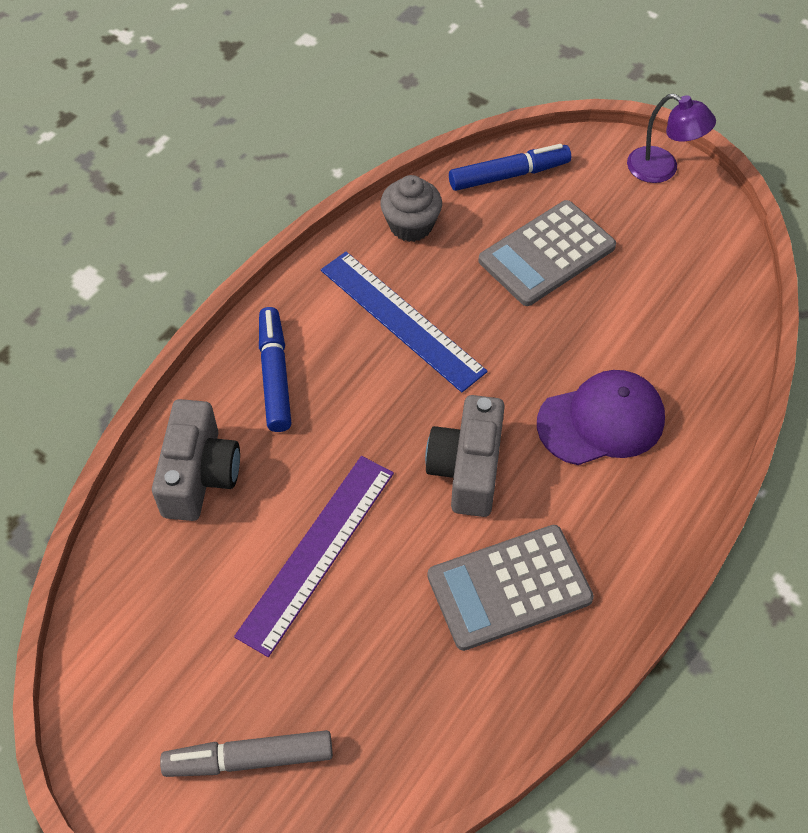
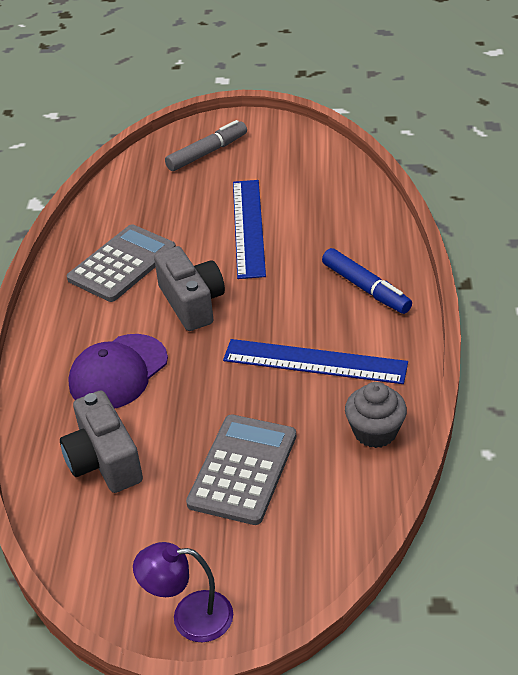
camera: 150 degrees right, 15 degrees down
(199, 475) = (353, 225): grey camera -> grey camera (104, 461)
(316, 552) = (248, 227): purple ruler -> blue ruler
(509, 175) = (333, 524): blue marker -> none

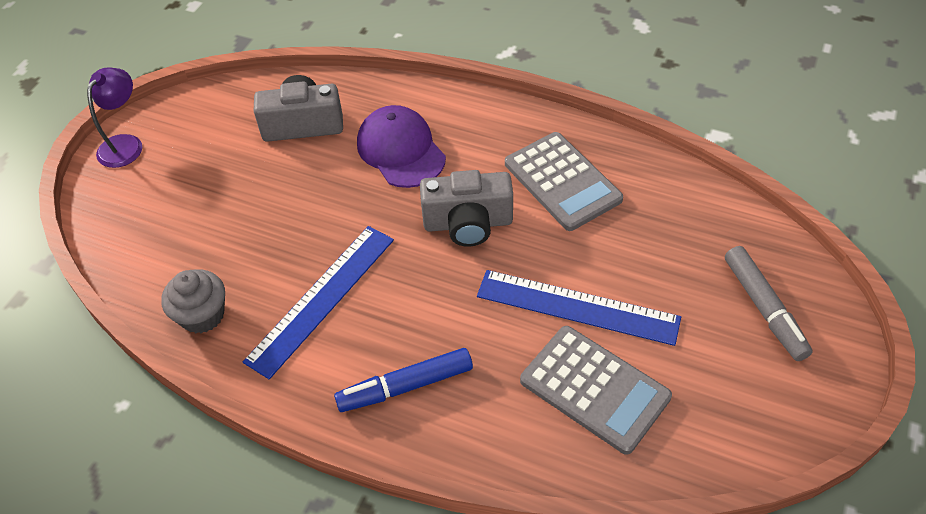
camera: 110 degrees right, 10 degrees up
(242, 469) = (231, 207): grey calculator -> grey calculator (594, 389)

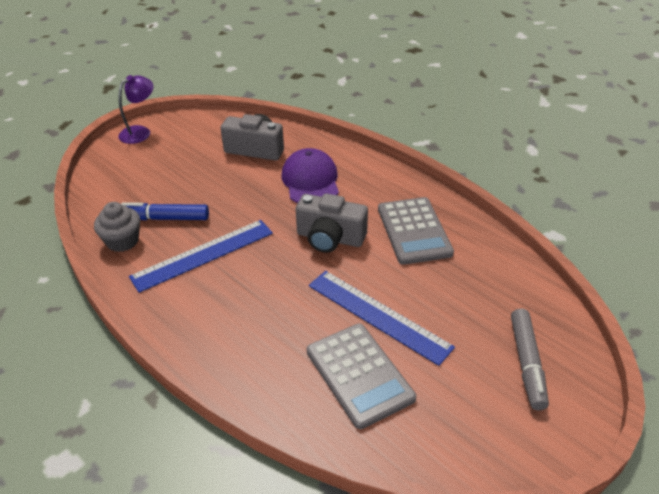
camera: 20 degrees right, 10 degrees down
(405, 386) = (224, 327): blue marker -> blue marker (164, 218)

